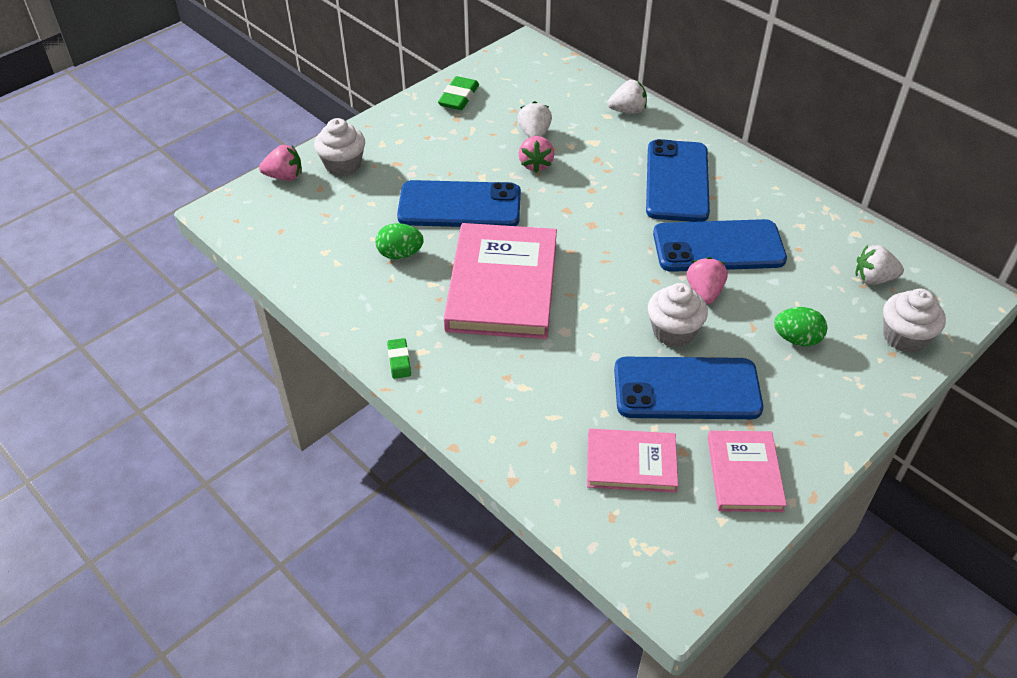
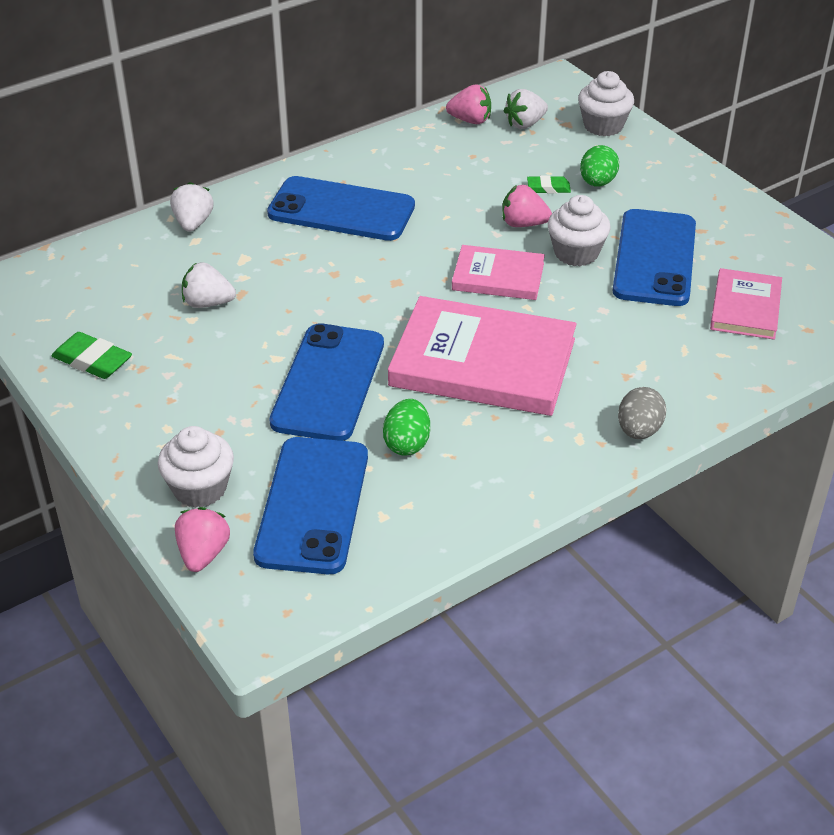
camera: 80 degrees left, 5 degrees down
(399, 361) = (592, 458): green eraser -> green eraser (548, 188)
(436, 389) = (639, 430): none -> grey egg
(536, 164) = (270, 310): pink strawberry -> pink strawberry (470, 120)
(718, 247) = (457, 202): blue phone -> blue phone (312, 505)
(744, 473) = (758, 244): pink book -> pink book (498, 277)
(873, 278) = (525, 124): white strawberry -> white strawberry turned 45 degrees clockwise

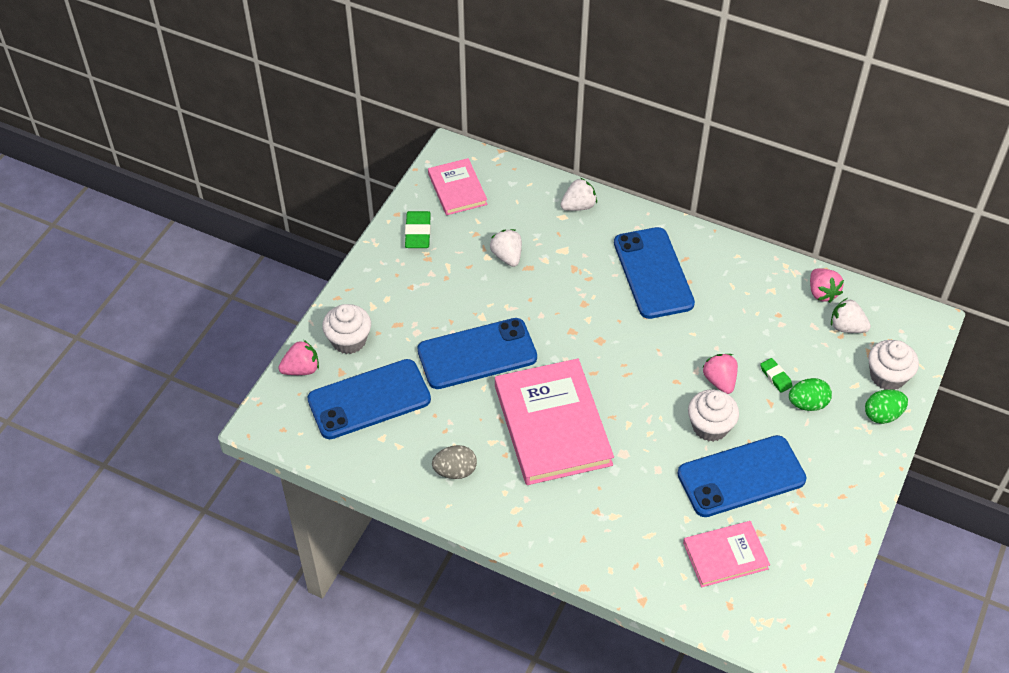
camera: 60 degrees right, 10 degrees up
(407, 444) = (450, 420): green egg -> green egg (882, 415)
(498, 277) = (648, 393): pink book -> pink book (457, 189)
(639, 430) = (545, 540): grey egg -> grey egg (455, 471)

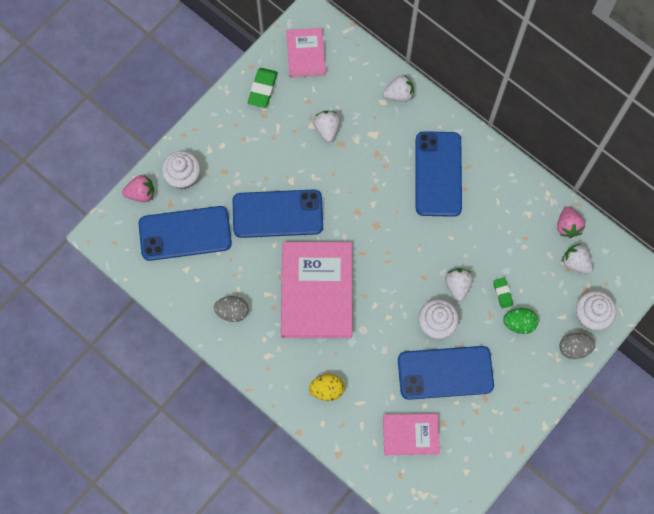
camera: 15 degrees right, 20 degrees up
(603, 530) = (327, 389): none -> yellow egg
(719, 381) = (457, 286): pink strawberry -> white strawberry
(882, 415) = (574, 348): green egg -> grey egg

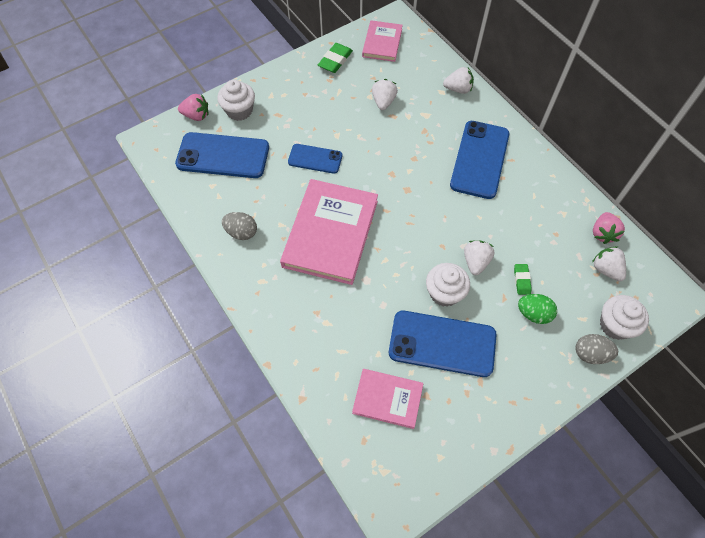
camera: 15 degrees right, 10 degrees down
(277, 214) = (315, 159): blue phone -> blue phone, size x0.58
(327, 389) = (311, 329): yellow egg -> none

